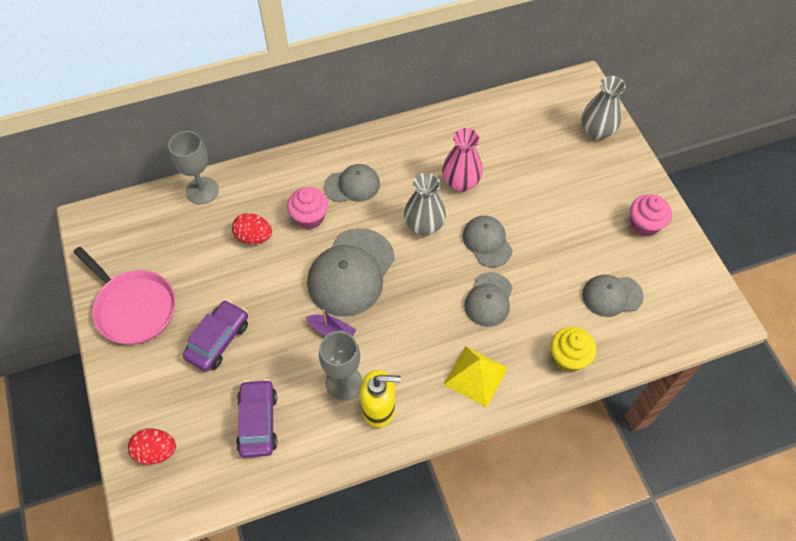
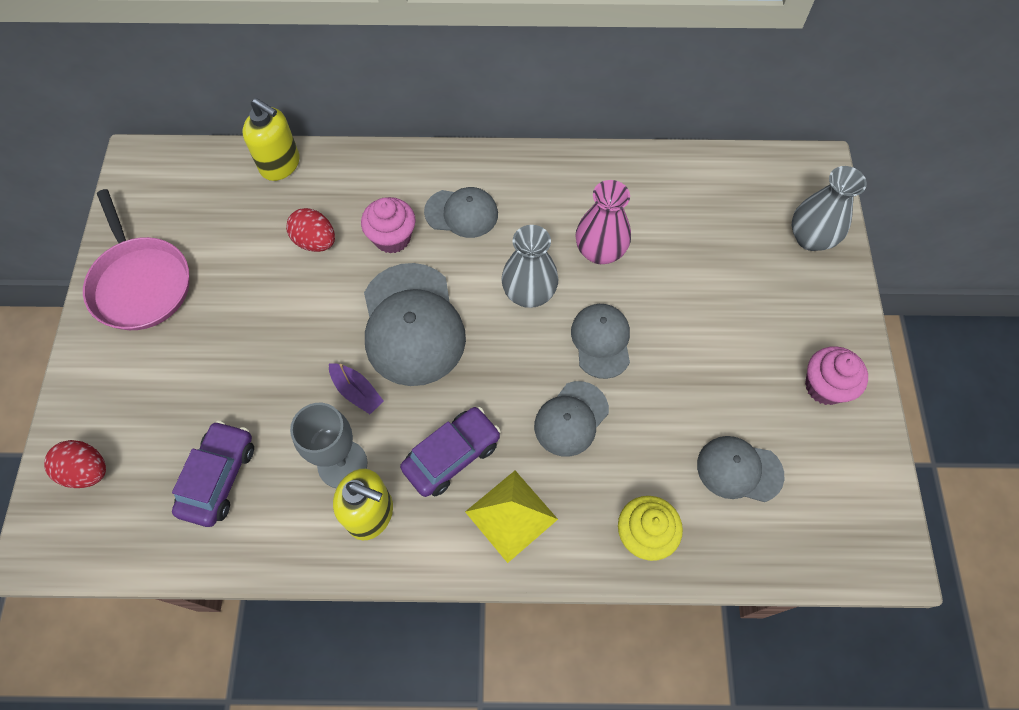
camera: 20 degrees right, 5 degrees up
(202, 190) = (280, 165): grey goblet -> yellow soap dispenser
(218, 340) = (218, 357): purple car -> purple car (452, 455)
(351, 272) = (412, 324): grey cap -> grey cap turned 60 degrees counterclockwise

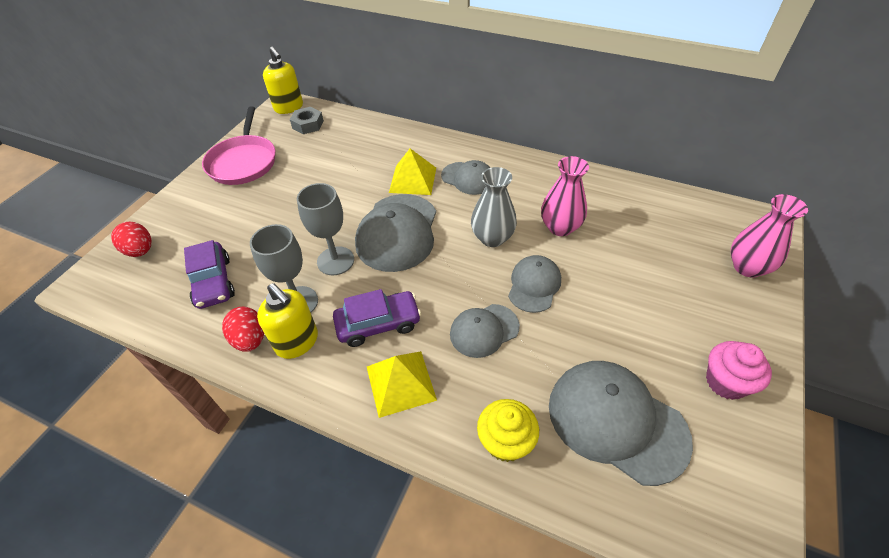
camera: 25 degrees right, 15 degrees down
(197, 189) = (308, 125): none -> grey nut
(219, 477) = (213, 282): purple car -> purple car turned 120 degrees clockwise
(280, 165) = (365, 124): yellow soap dispenser -> yellow soap dispenser (289, 107)
(315, 241) = (361, 168): red egg -> red egg (250, 339)
(357, 392) = (335, 261): purple boat -> grey goblet
(392, 238) = (413, 179): pink cupcake -> yellow pyramid
(739, 470) = (616, 421): grey cap -> grey cap, size x1.71
(810, 238) = (747, 267): grey vase -> pink vase

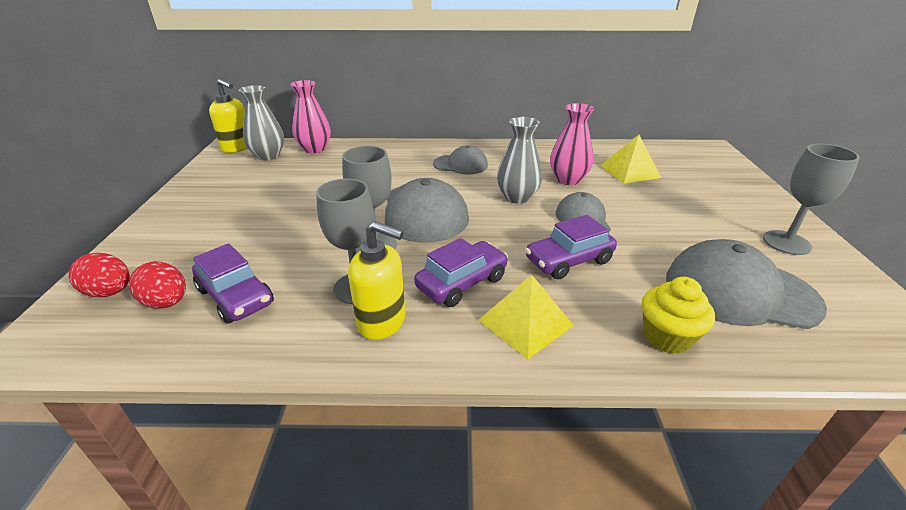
camera: 25 degrees left, 15 degrees down
(243, 162) = (209, 193): pink pan -> none
(250, 339) = (321, 335): red egg -> red egg (167, 303)
(308, 125) = (268, 156): grey nut -> grey vase
(413, 179) = (409, 174): yellow pyramid -> yellow pyramid (629, 171)
(484, 330) = (569, 260): grey cap -> purple car
(726, 382) = (786, 242): pink cupcake -> grey goblet
(747, 267) = (725, 174): pink vase -> pink vase (315, 149)

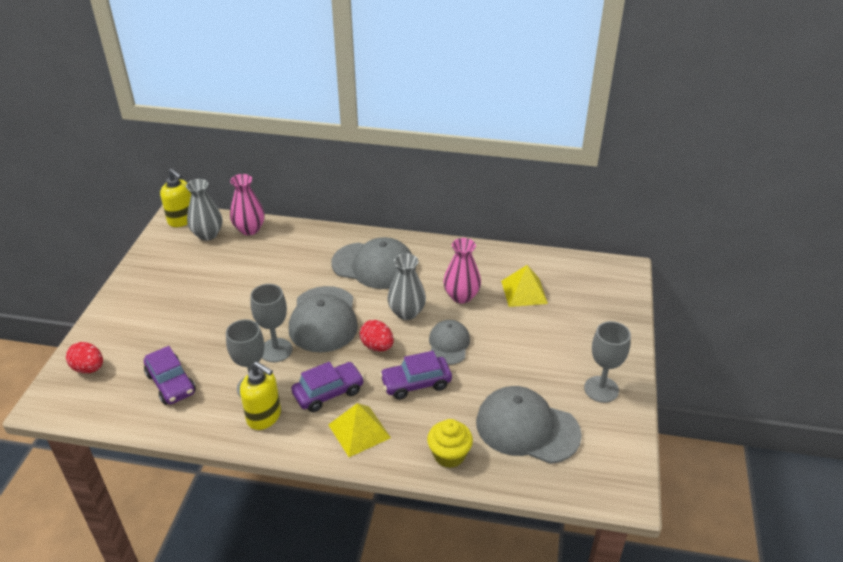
camera: 10 degrees right, 5 degrees up
(167, 303) = (126, 382): red egg -> red egg (377, 346)
(460, 164) = (374, 266): grey cap -> grey cap, size x1.71

